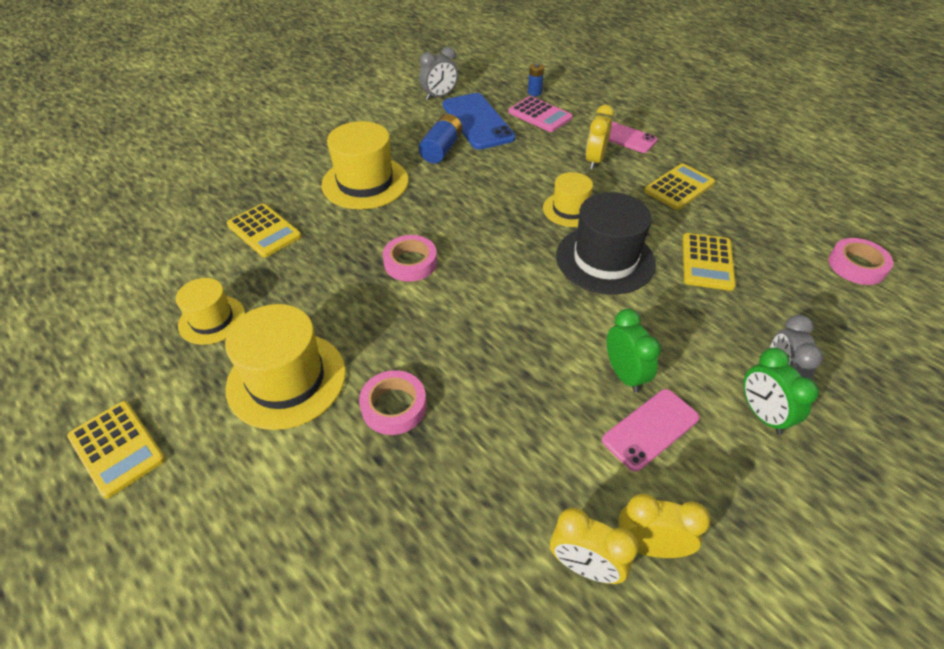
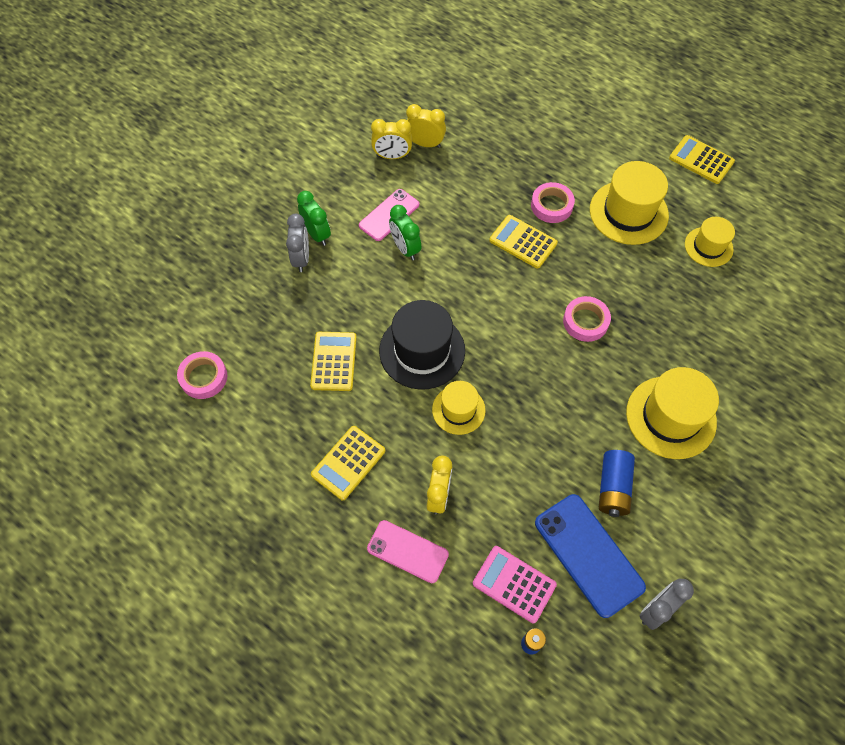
camera: 170 degrees right, 15 degrees up
(264, 231) = (728, 337): yellow calculator -> yellow calculator (523, 242)

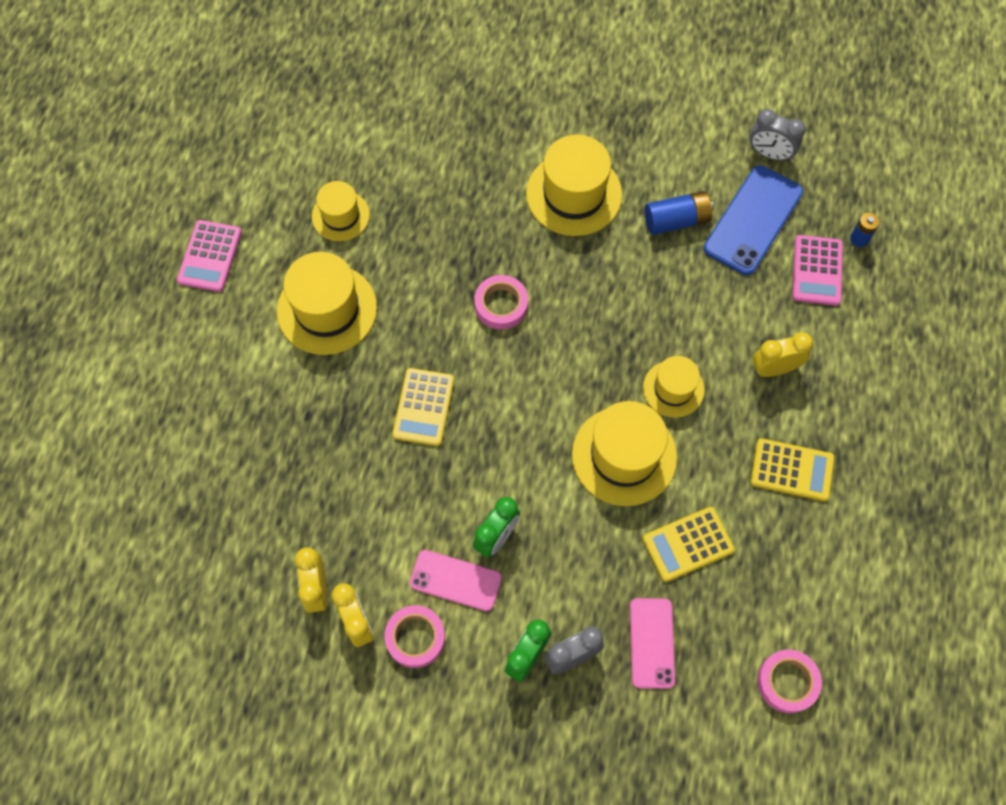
camera: 115 degrees left, 5 degrees up
(407, 551) = (844, 373): pink phone -> pink phone (652, 643)
(422, 351) = (624, 456): black hat -> yellow hat
(551, 206) = (354, 395): pink tape -> pink tape (415, 637)
(701, 160) = (210, 256): yellow calculator -> pink calculator

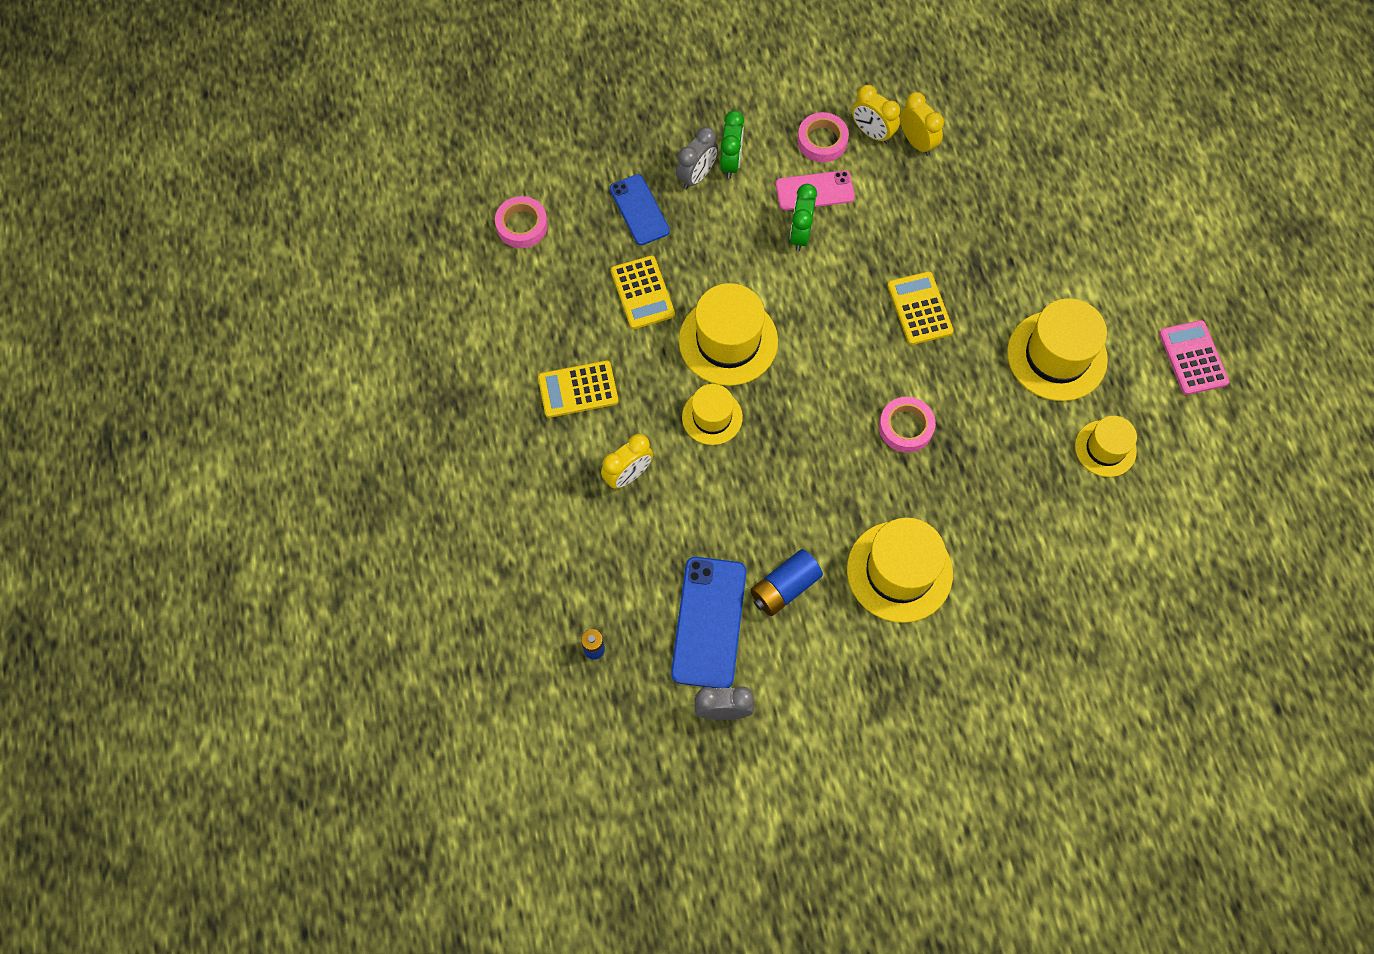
camera: 155 degrees right, 0 degrees up
(652, 643) = (639, 210): pink phone -> blue phone
(688, 544) = (642, 293): yellow calculator -> yellow calculator turned 120 degrees clockwise
(817, 270) = (624, 594): pink calculator -> none

